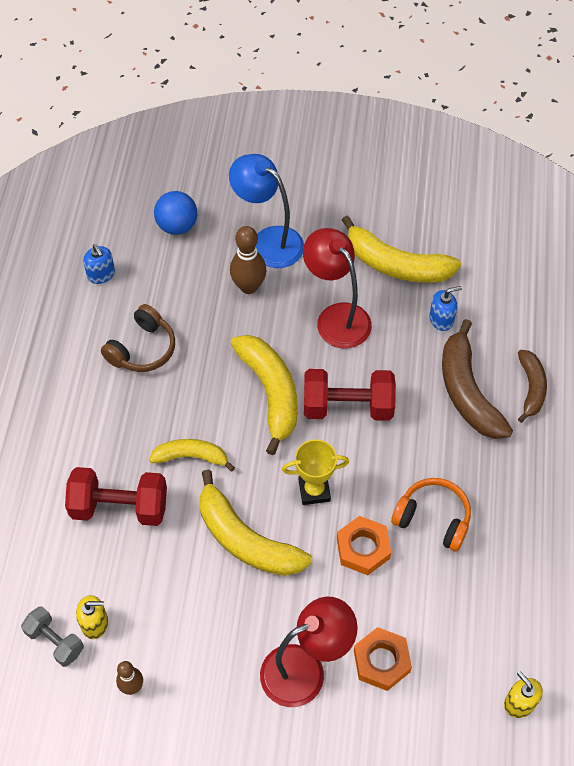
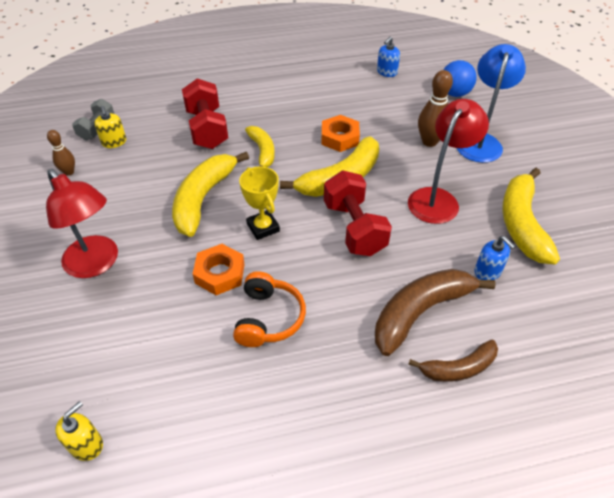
camera: 70 degrees right, 10 degrees down
(142, 349) = (339, 105): brown headphones -> none
(381, 661) = (113, 314): orange nut -> orange nut (339, 138)

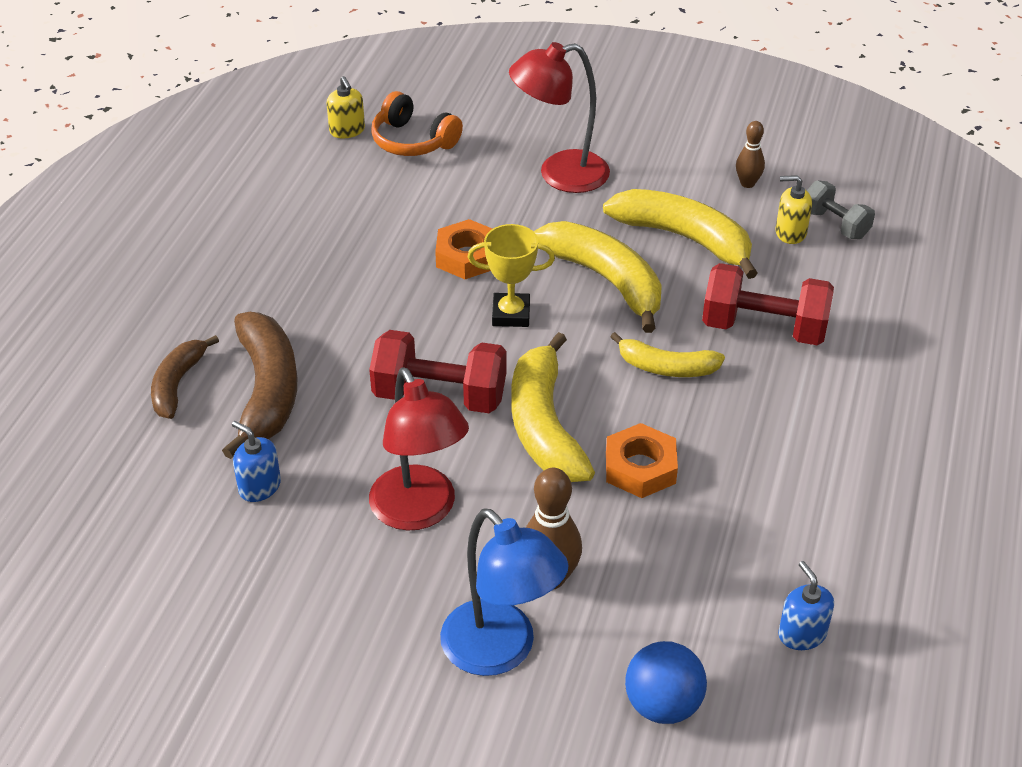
camera: 120 degrees right, 5 degrees down
(268, 318) = (373, 271): orange headphones -> orange headphones (413, 141)
(487, 271) = (259, 487): blue soap dispenser -> blue soap dispenser turned 45 degrees clockwise
(521, 224) = (295, 578): yellow banana -> yellow banana (684, 238)

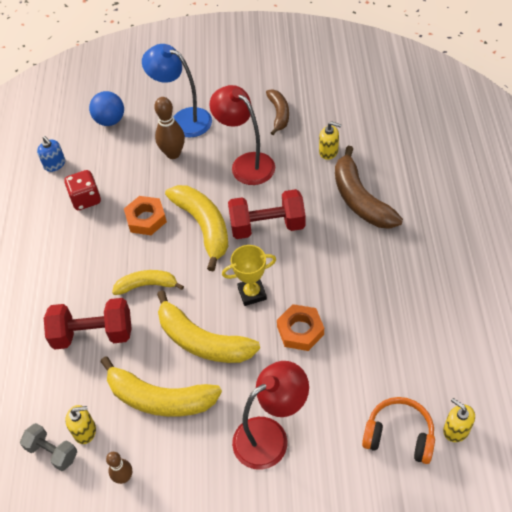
camera: 165 degrees right, 10 degrees up
(177, 384) = (409, 188): brown banana -> brown banana (279, 114)
(259, 487) = (328, 151): blue soap dispenser -> yellow soap dispenser
(745, 538) = (86, 199): none -> red dice

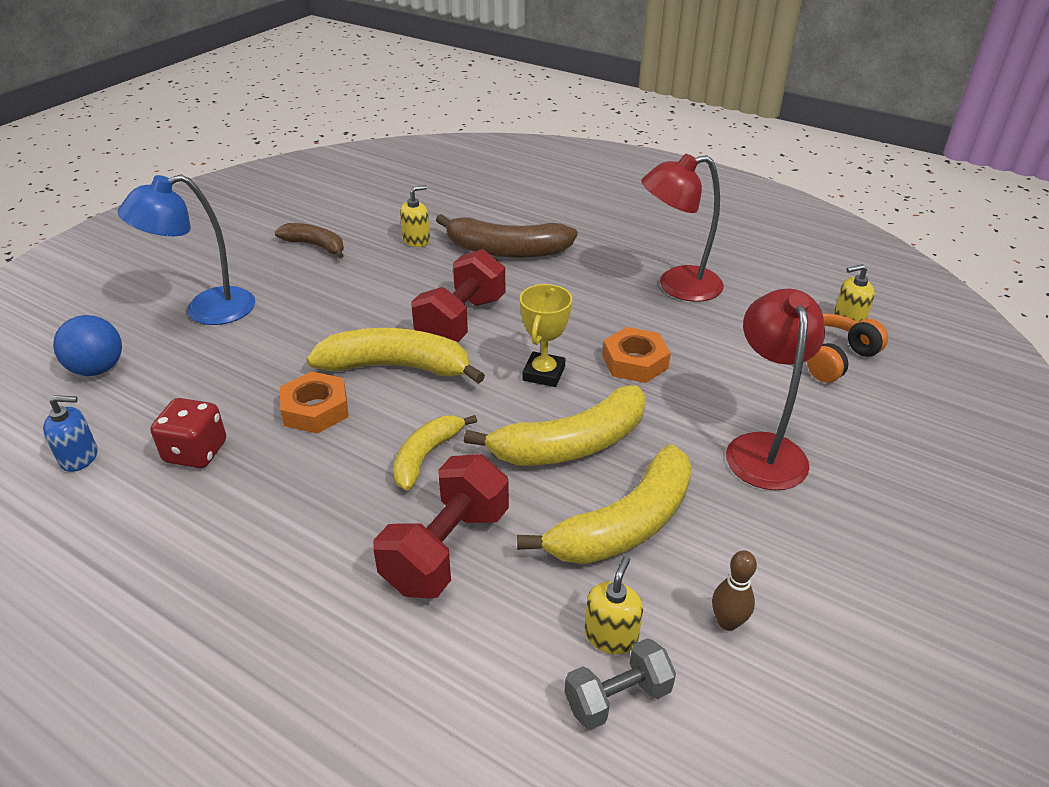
camera: 60 degrees left, 15 degrees down
(173, 153) = (246, 341): brown bowling pin -> none
(246, 163) = (349, 296): red lamp -> red lamp (677, 286)

